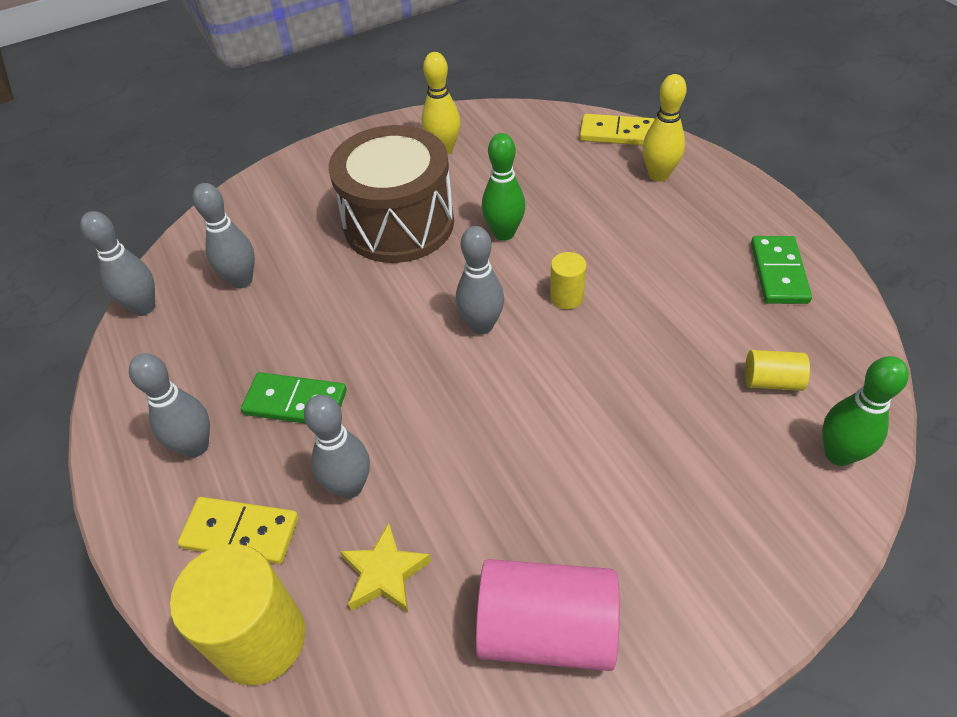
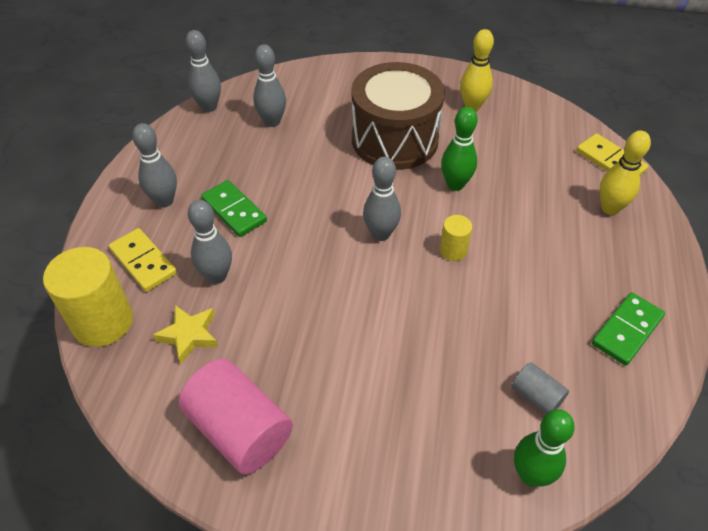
camera: 35 degrees right, 0 degrees up
(771, 381) = (536, 396): yellow cylinder -> grey cylinder

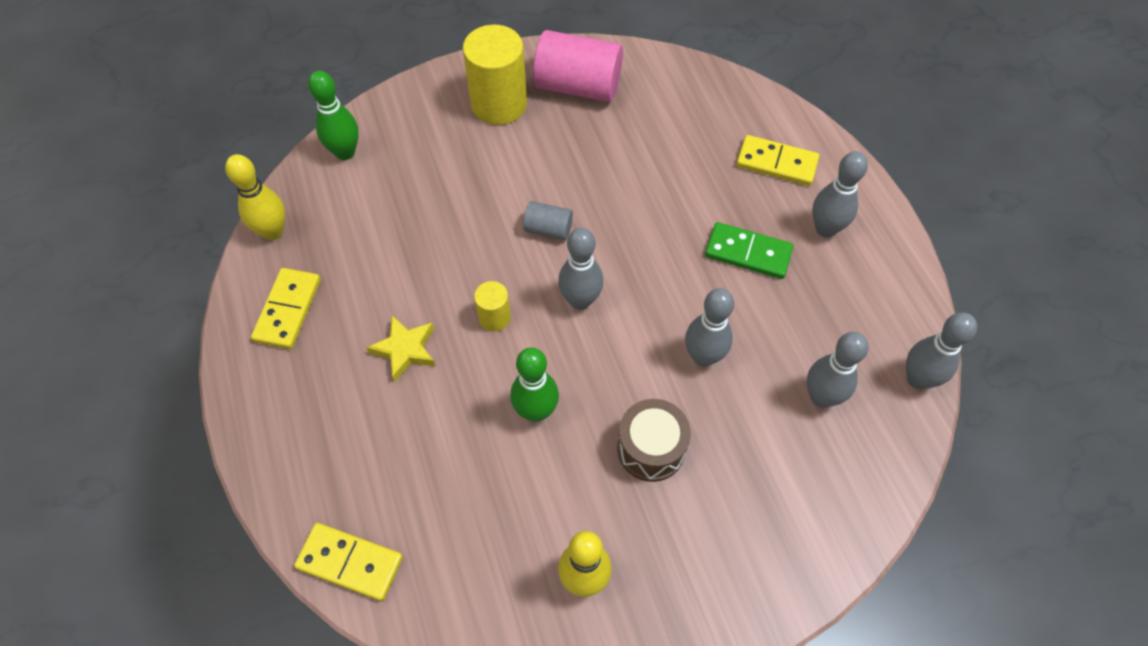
camera: 150 degrees right, 10 degrees up
(103, 322) = (753, 104): yellow cylinder -> yellow cylinder (499, 104)
(189, 335) = (675, 126): yellow star -> yellow star (405, 350)
(217, 276) = (700, 181): grey bowling pin -> grey bowling pin (703, 356)
(394, 139) = (651, 448): brown drum -> brown drum, size x0.54
(536, 396) = (358, 210): grey cylinder -> grey cylinder (548, 229)
(610, 208) = (334, 470): yellow bowling pin -> yellow bowling pin (273, 231)
(627, 330) = (287, 310): green domino -> yellow domino

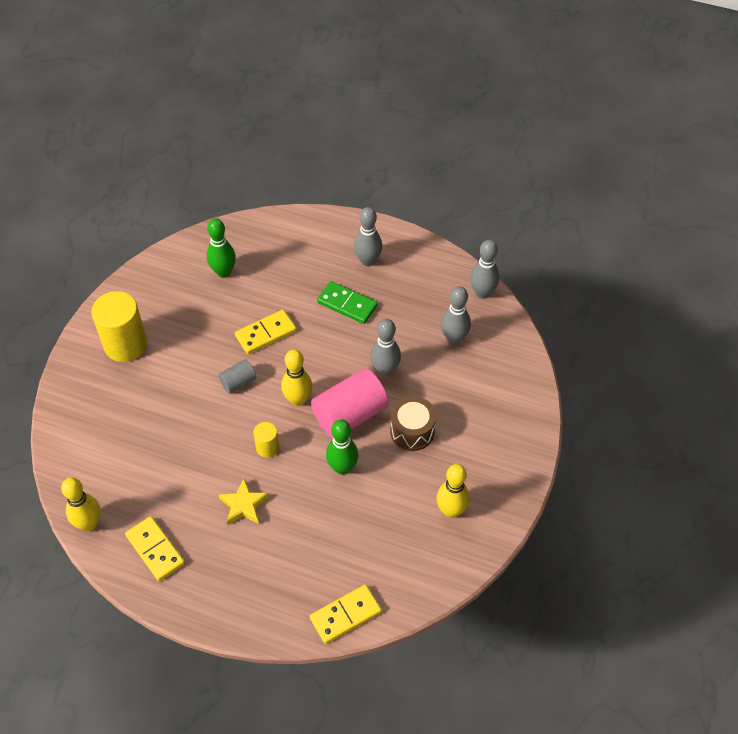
camera: 50 degrees left, 5 degrees down
(345, 152) = (71, 447): green bowling pin -> green bowling pin (223, 272)
(578, 86) = (157, 297): pink cylinder -> pink cylinder (350, 415)
(580, 300) = (298, 400): grey bowling pin -> yellow bowling pin
(748, 253) = (347, 304): green domino -> green domino turned 60 degrees clockwise
(776, 163) = (308, 249): yellow domino -> yellow domino (265, 333)

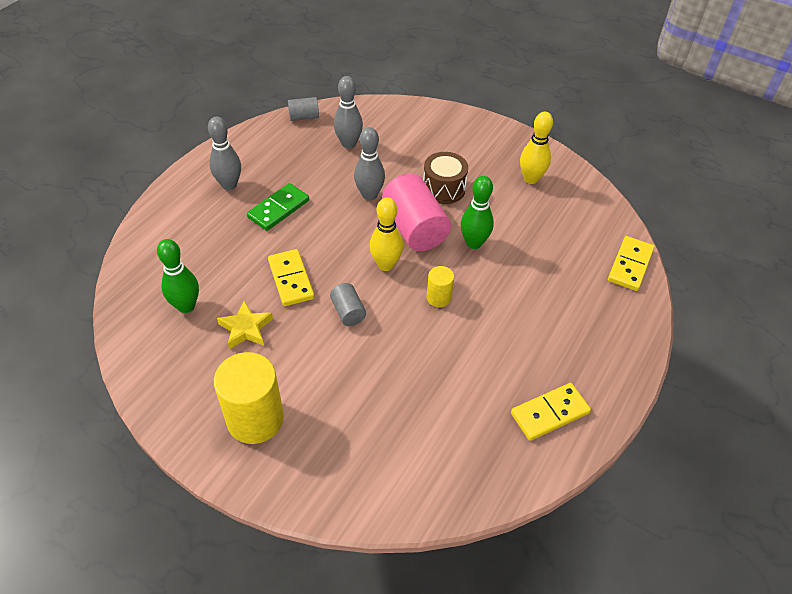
camera: 80 degrees left, 5 degrees down
(89, 523) = (508, 480): yellow bowling pin -> none
(244, 505) = (505, 326): yellow star -> yellow star (246, 328)
(345, 615) = (630, 265): yellow domino -> yellow domino turned 45 degrees clockwise
(482, 293) = (304, 117): grey bowling pin -> grey cylinder

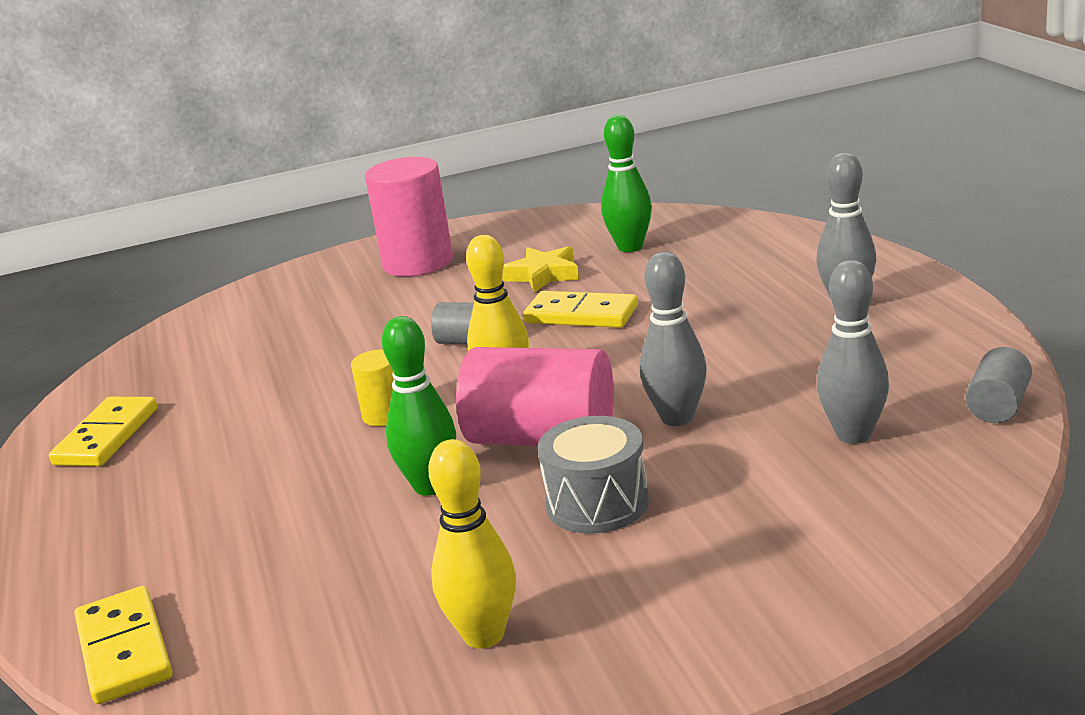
camera: 135 degrees right, 25 degrees down
(255, 419) = (418, 262): yellow cylinder -> pink cylinder
(278, 209) = (740, 331): green domino -> none
(444, 189) = (597, 503): brown drum -> grey drum

